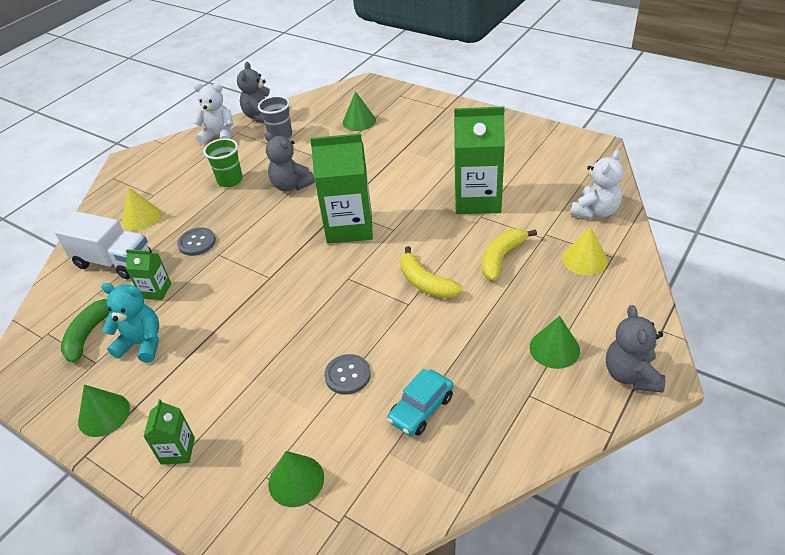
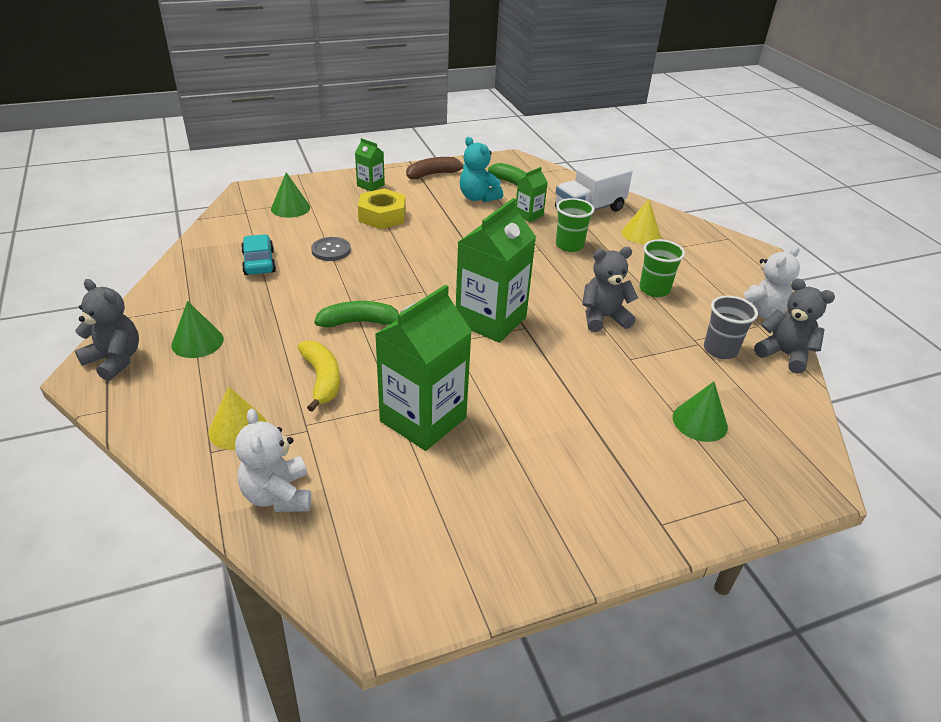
camera: 120 degrees right, 5 degrees down
(104, 414) = (433, 174): green cone -> brown banana
(142, 344) = (478, 197): turquoise teddy bear -> turquoise teddy bear turned 90 degrees clockwise
(197, 243) = (569, 245): grey button -> green cup
(245, 387) = (382, 216): none -> yellow nut
(426, 283) = (359, 322): yellow banana -> green banana

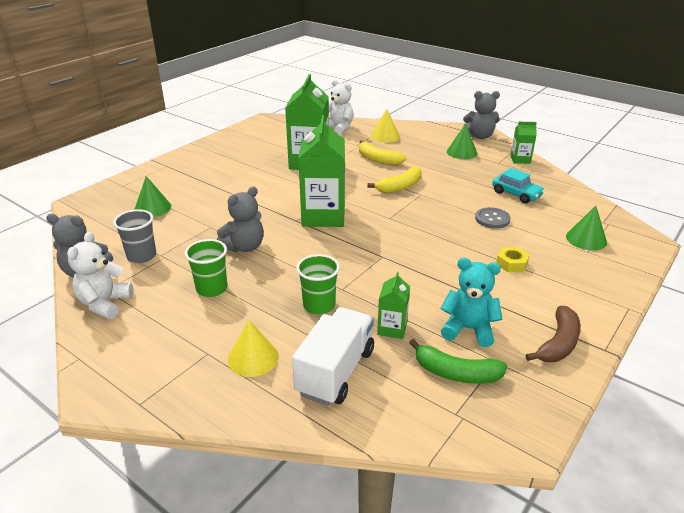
camera: 150 degrees right, 5 degrees down
(359, 322) = (400, 187): green banana -> yellow banana
(370, 185) = (581, 294): green carton -> green carton (520, 159)
(382, 216) = (511, 263): yellow nut -> yellow nut, size x0.58

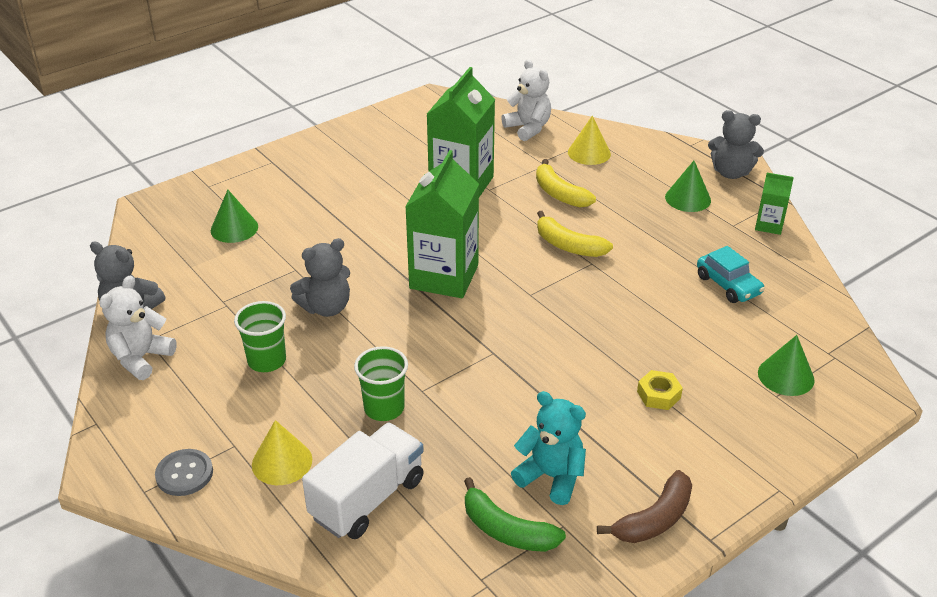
camera: 15 degrees right, 5 degrees up
(141, 256) = (200, 299): grey cup -> none
(392, 328) = (458, 457): green carton -> none
(400, 187) = (568, 246): yellow banana -> yellow banana turned 60 degrees clockwise
(492, 219) = (670, 321): grey button -> grey button (184, 474)

